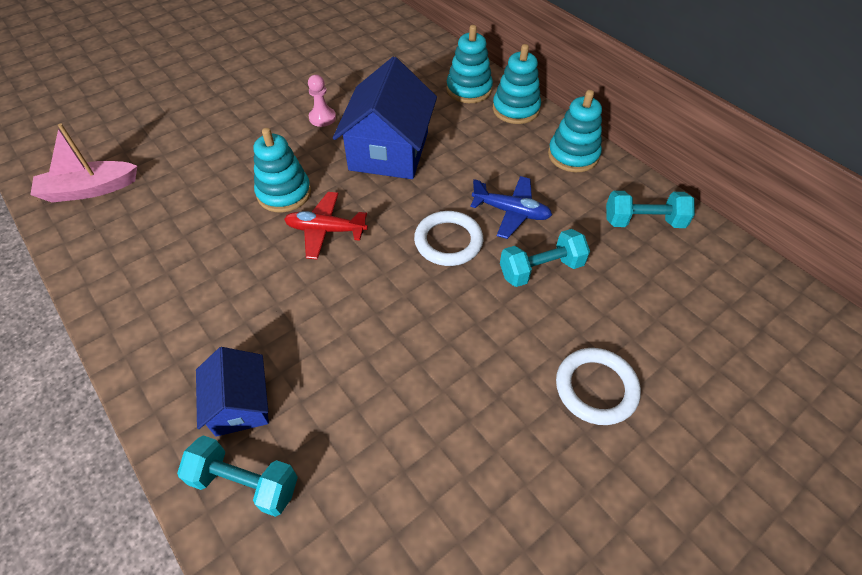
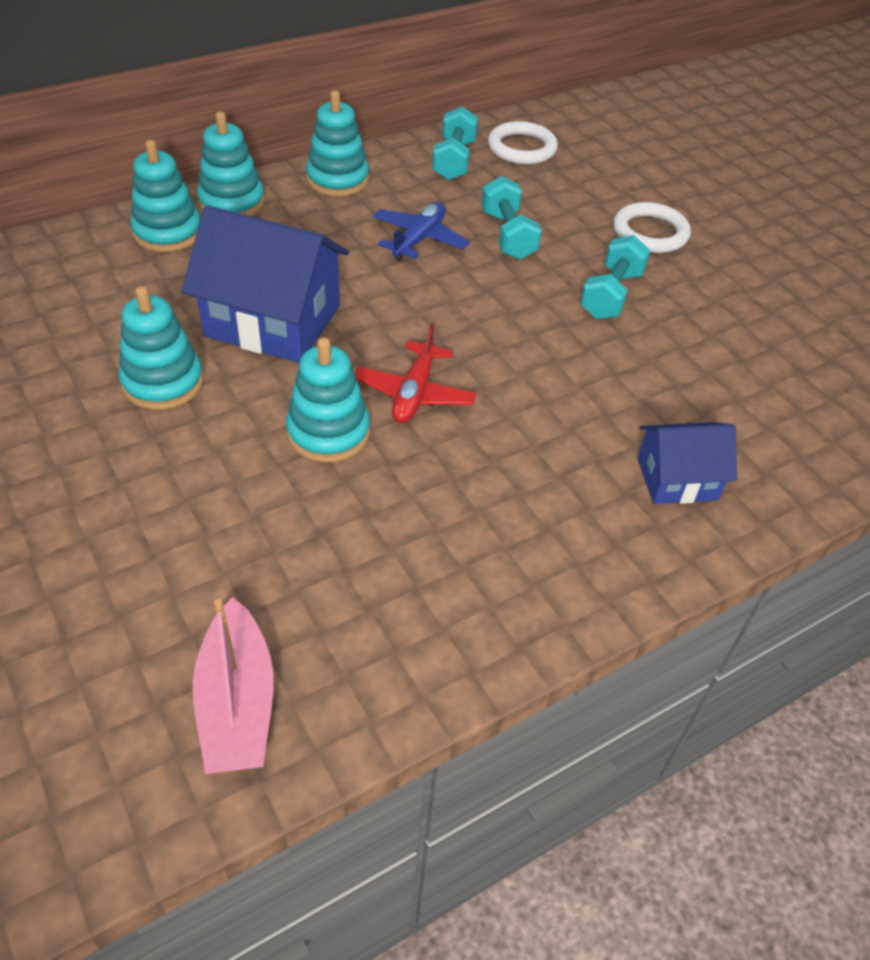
camera: 85 degrees left, 5 degrees down
(245, 482) = (767, 474): turquoise dumbbell -> turquoise dumbbell (611, 295)
(322, 118) = (163, 382): pink pawn -> turquoise stacking toy
(448, 241) = (455, 292): white ring -> white ring (522, 148)

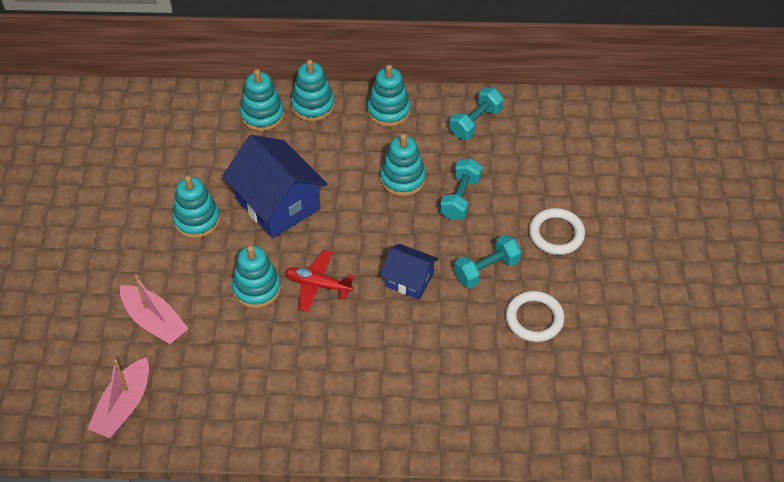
camera: 35 degrees right, 5 degrees up
(196, 545) = (154, 321): none -> pink boat
(414, 393) = (318, 285): red plane -> red plane turned 60 degrees clockwise
(419, 239) = (403, 179): blue plane -> turquoise stacking toy
(522, 148) = (531, 128): white ring -> white ring (534, 319)
(677, 479) = (415, 403): blue house -> blue house (409, 280)

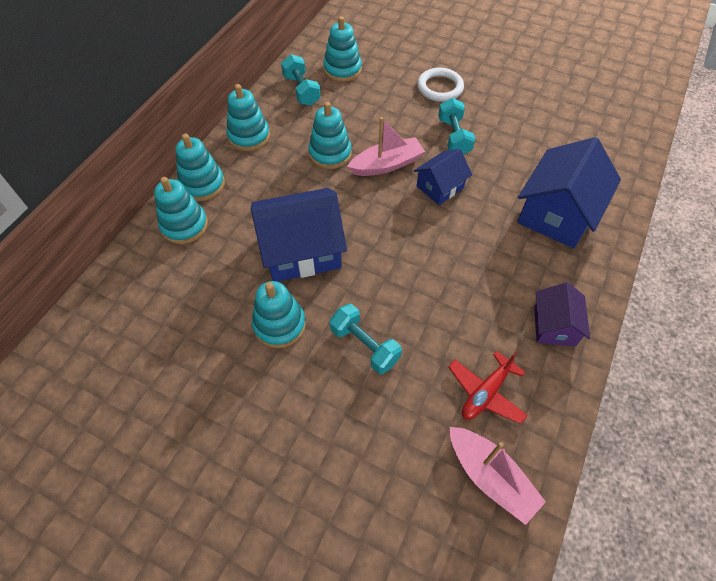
camera: 65 degrees left, 5 degrees up
(154, 321) = (391, 408): pink boat -> pink boat (386, 165)
(257, 288) = (393, 301): turquoise stacking toy -> turquoise stacking toy (342, 69)
(287, 418) = (554, 326): none -> purple house
(318, 285) = (414, 251): red plane -> red plane (486, 392)
(428, 389) = (557, 214): none -> blue house
(460, 198) = (373, 126): turquoise dumbbell -> turquoise dumbbell (364, 345)
(534, 319) = (513, 128): white ring -> none

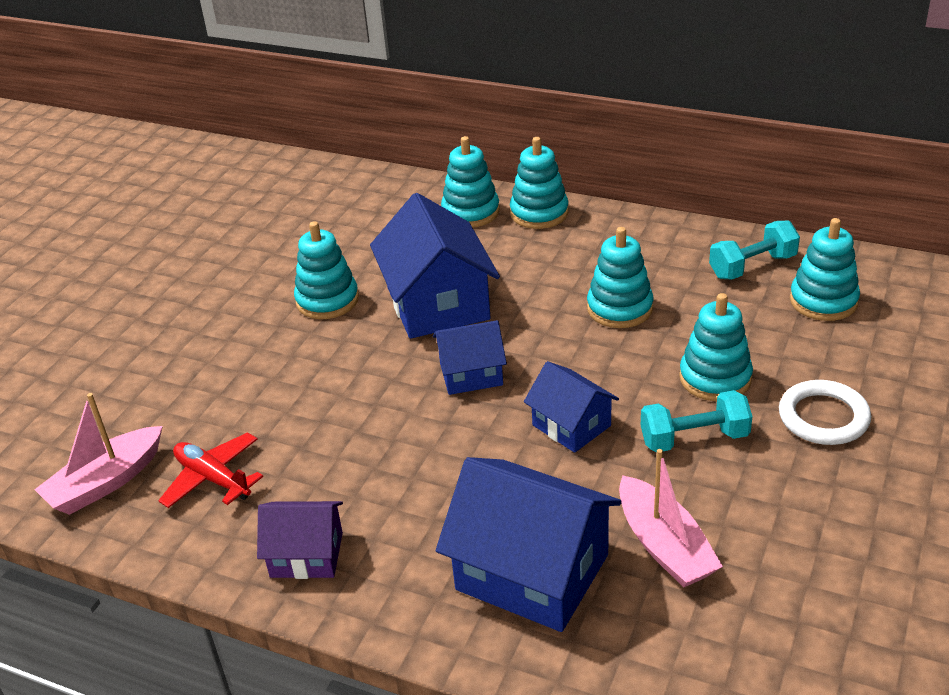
camera: 90 degrees right, 20 degrees down
(249, 136) = (636, 234): turquoise stacking toy -> turquoise stacking toy (715, 378)
(364, 345) = (293, 368): turquoise dumbbell -> none
(386, 165) = (608, 365): pink boat -> pink boat (664, 546)
(386, 233) = (471, 374): none -> blue house

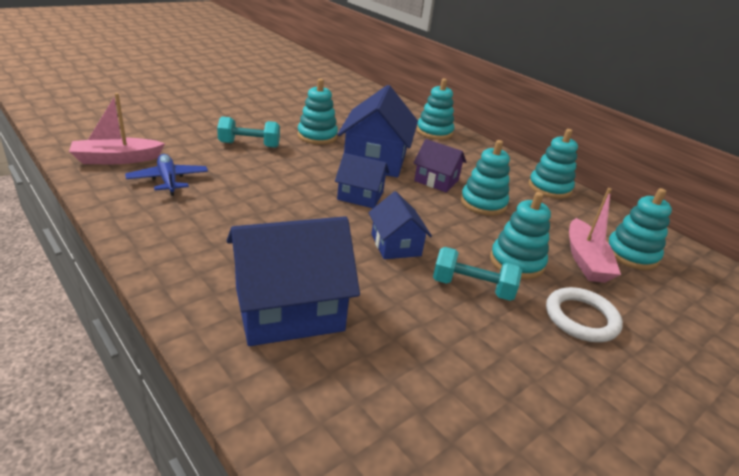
camera: 20 degrees right, 5 degrees down
(213, 478) = (168, 180): red plane -> blue plane
(306, 555) = (170, 235): purple house -> purple house (436, 181)
(532, 572) = (288, 309): blue house -> blue house turned 75 degrees counterclockwise
(539, 213) = (474, 146): turquoise stacking toy -> turquoise stacking toy (549, 188)
(664, 546) = (393, 338): pink boat -> pink boat (585, 260)
(752, 266) = (592, 218): turquoise dumbbell -> turquoise dumbbell (249, 145)

